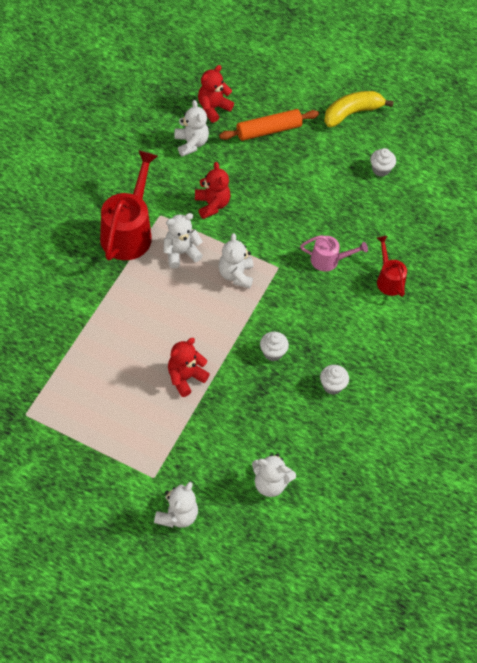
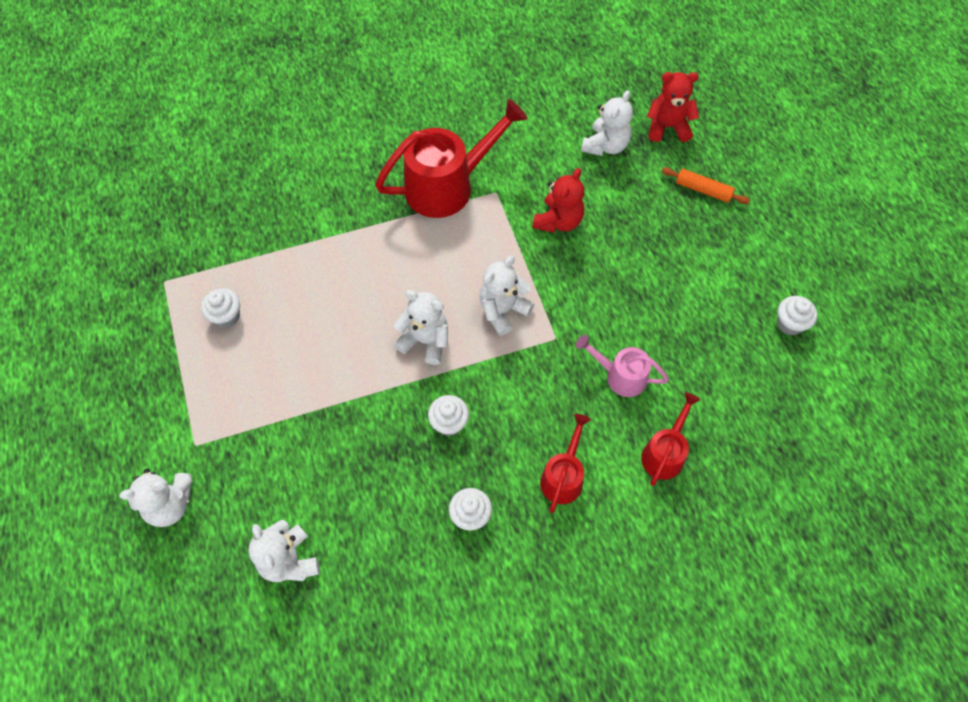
camera: 50 degrees right, 5 degrees up
(88, 401) = (226, 316): none -> white cupcake
(181, 253) = (473, 245): white teddy bear -> white teddy bear (425, 341)
(185, 378) = (336, 372): red teddy bear -> none
(268, 130) = (703, 190): orange rolling pin -> orange rolling pin, size x0.63
(329, 260) = (620, 376): pink watering can -> pink watering can turned 150 degrees clockwise
(352, 113) = (821, 238): yellow banana -> none
(355, 330) = (563, 476): none -> red watering can

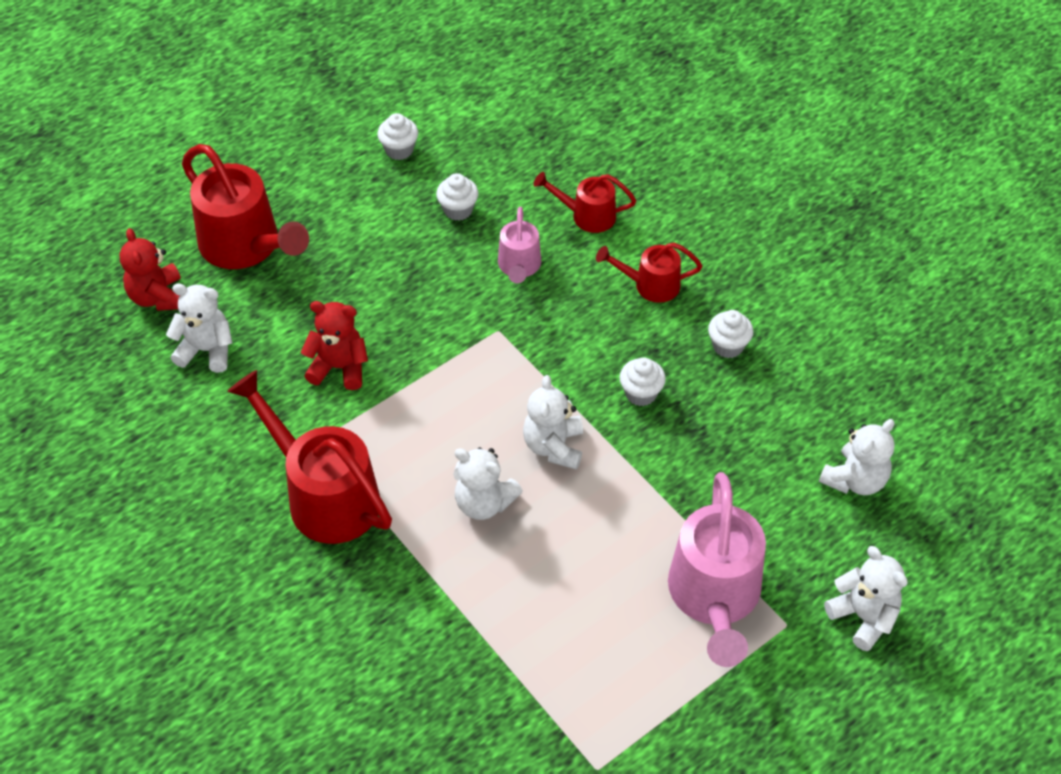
camera: 110 degrees left, 10 degrees down
(226, 316) = (614, 668): white cupcake -> white cupcake (458, 210)
(242, 403) = (715, 598): none -> pink watering can
(503, 310) = (483, 386): white teddy bear -> white teddy bear (484, 503)
(703, 190) = (247, 247): orange rolling pin -> red watering can

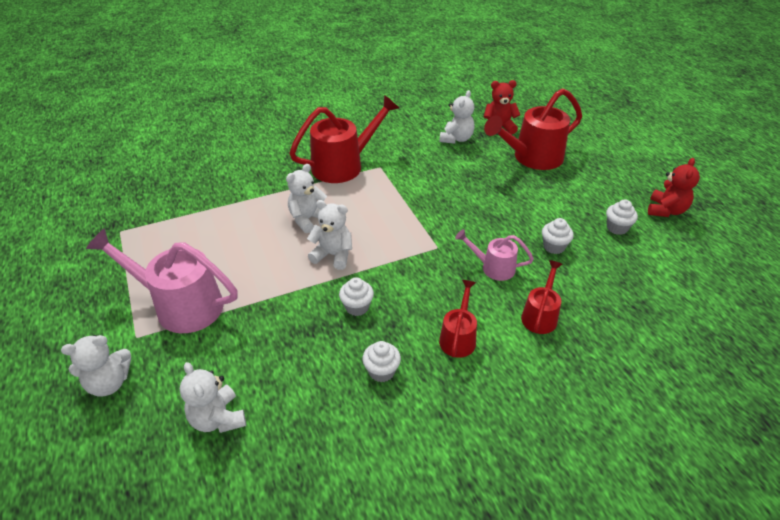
camera: 105 degrees right, 10 degrees down
(339, 367) = (429, 180): red teddy bear -> red teddy bear (666, 210)

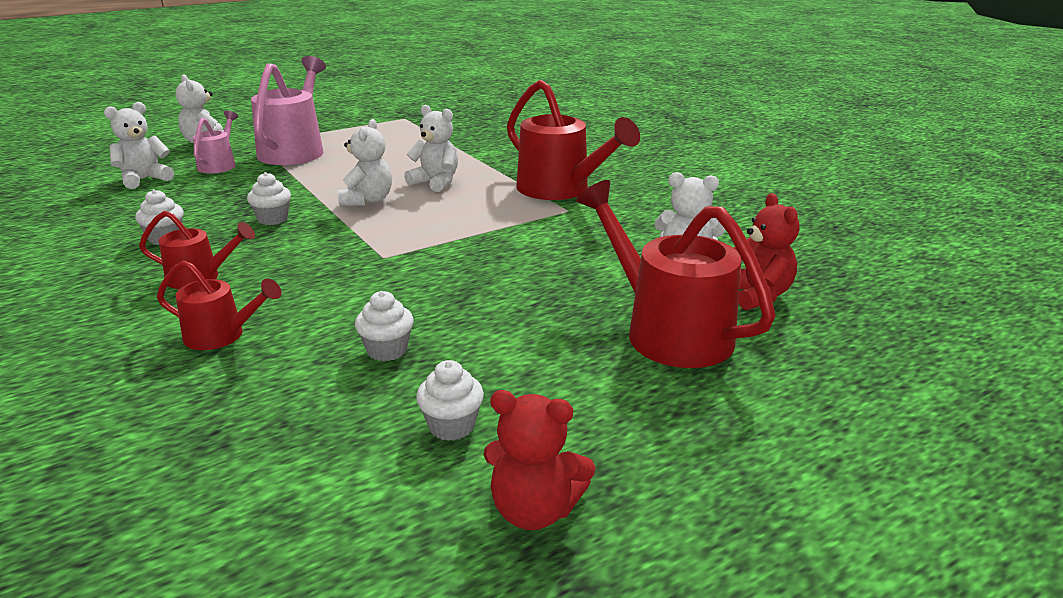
camera: 80 degrees right, 15 degrees down
(492, 267) = (336, 297): pink watering can -> pink watering can (219, 164)

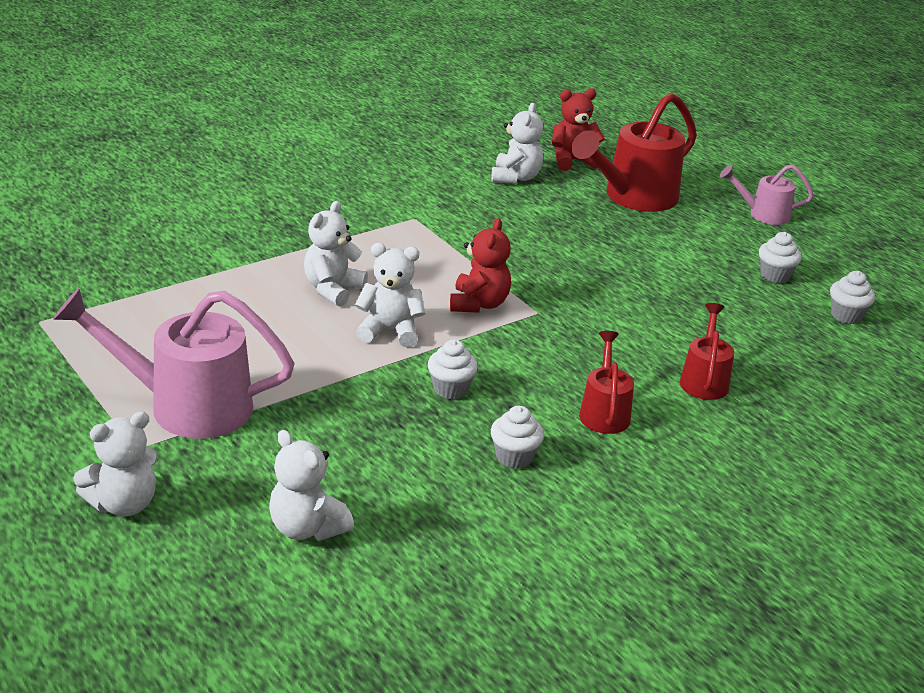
camera: 95 degrees left, 5 degrees up
(219, 164) = (244, 467): pink watering can -> pink watering can (762, 214)
(387, 350) = (697, 302): white cupcake -> white cupcake (846, 316)
(534, 510) = (833, 252): red teddy bear -> red teddy bear (478, 304)
(561, 190) = (359, 218): red watering can -> none

